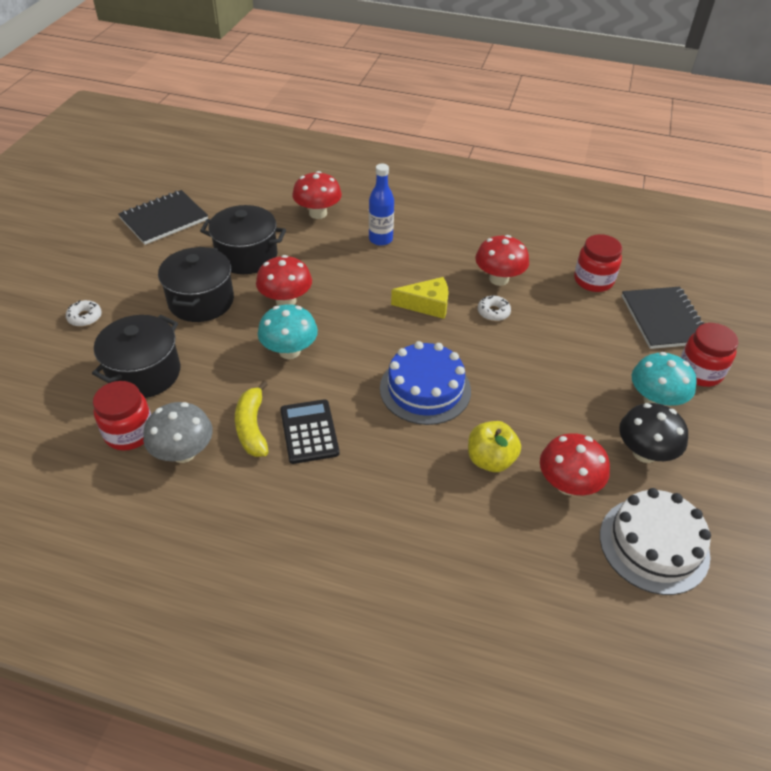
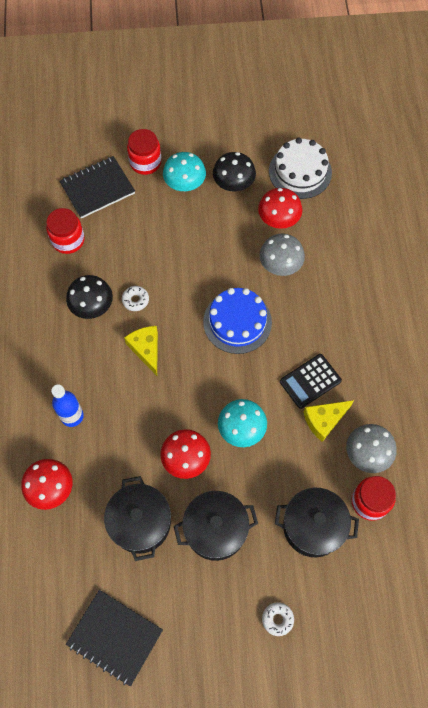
camera: 110 degrees left, 20 degrees up
(252, 427) = (324, 420): yellow banana -> yellow cheese
(490, 460) = (280, 265): yellow apple -> grey mushroom
(498, 279) = (92, 307): red mushroom -> black mushroom

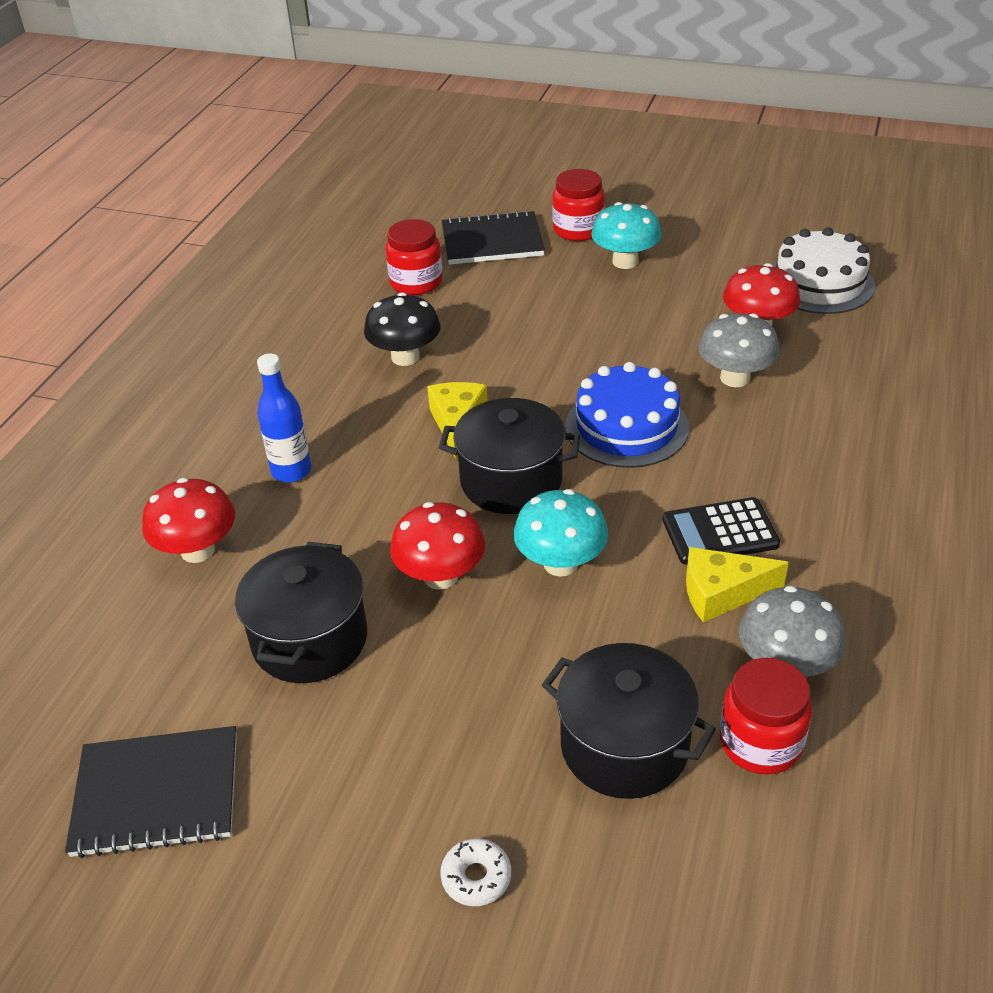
camera: 25 degrees right, 25 degrees down
(115, 637) = (157, 794): black notebook -> black notebook turned 60 degrees counterclockwise
(135, 300) = (475, 365): white donut -> none
(215, 530) = (435, 691): black pot -> black pot (511, 481)
(233, 184) = (702, 276): black mushroom -> none

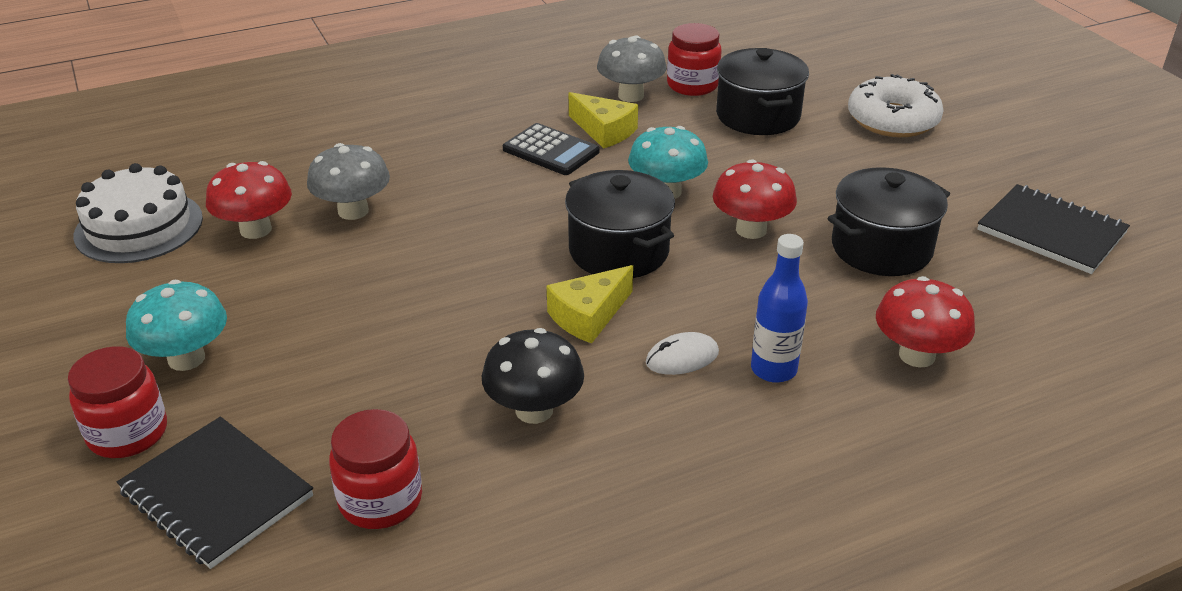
camera: 135 degrees left, 5 degrees down
(360, 439) = (682, 358): none -> white mouse
(476, 877) = (892, 120): white donut -> white donut, size x2.14
(626, 427) = (483, 231): blue cake -> none

